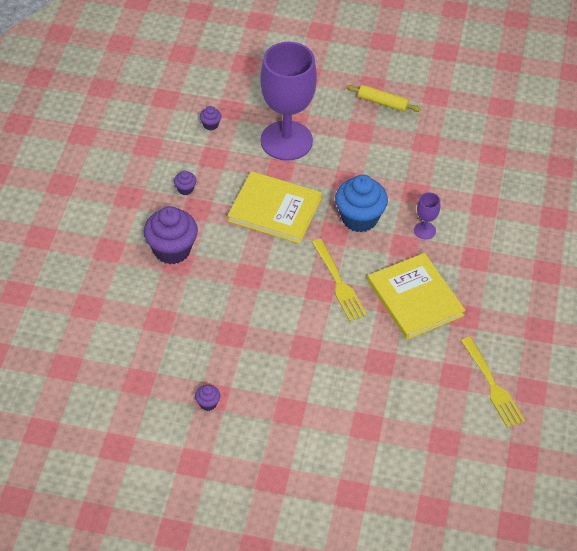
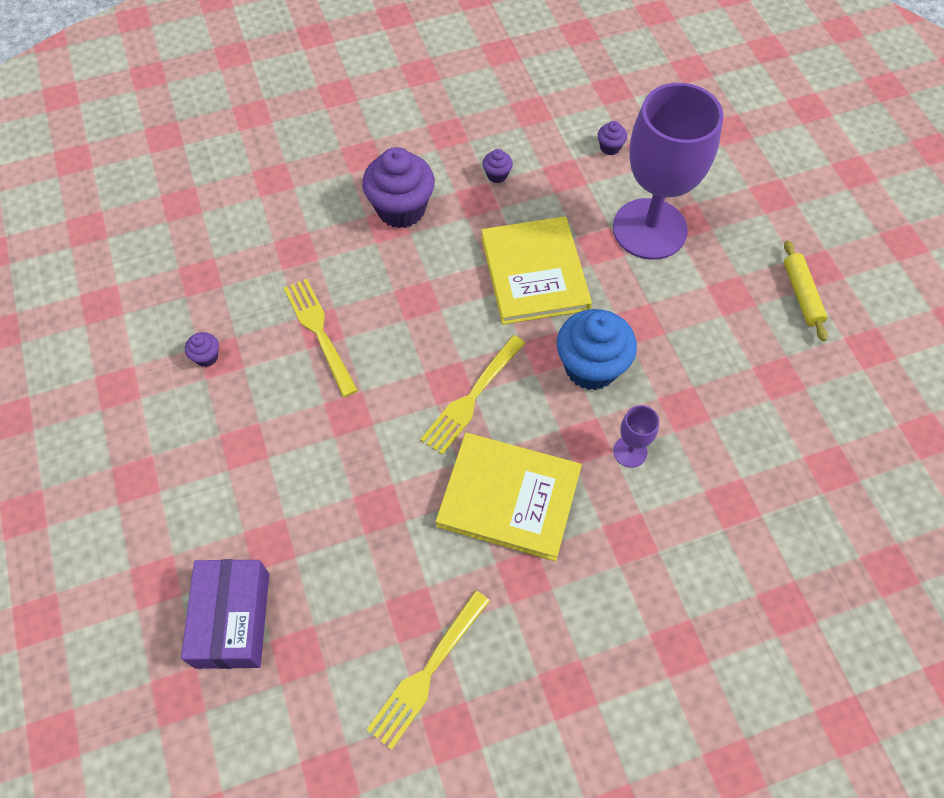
camera: 60 degrees right, 10 degrees up
(235, 336) = (319, 332): none -> yellow fork
(402, 464) = (232, 619): none -> purple box
(415, 298) = (509, 498): yellow book -> yellow book turned 75 degrees clockwise

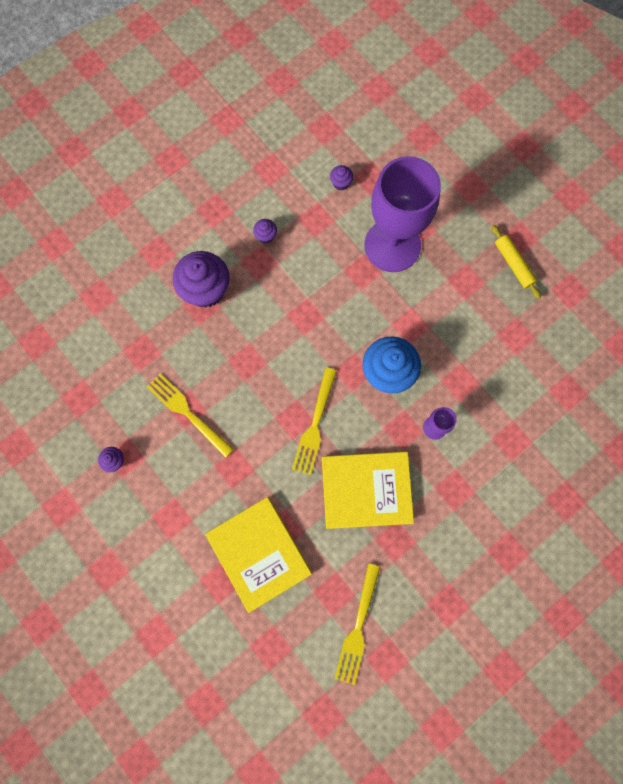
camera: 20 degrees left, 15 degrees up
(232, 619) = (218, 641): purple box -> none
(534, 273) = (322, 311): yellow book -> yellow book (259, 553)

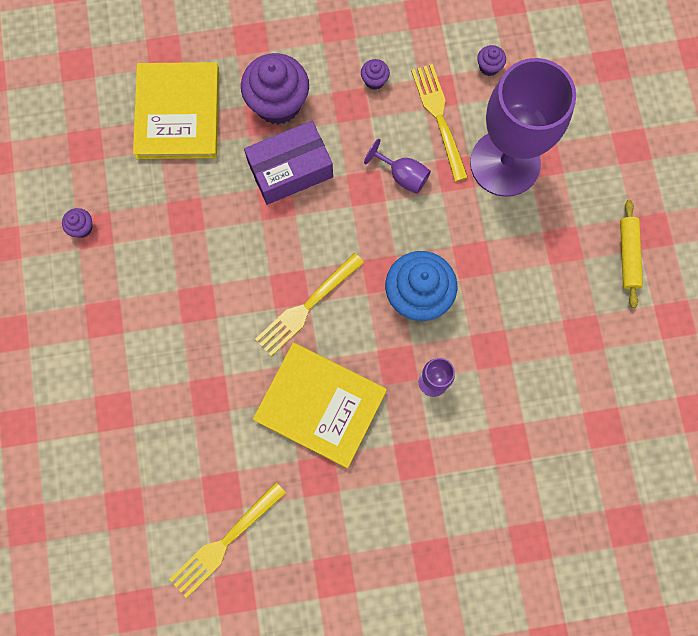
camera: 30 degrees right, 0 degrees up
(187, 413) = (184, 220): yellow fork -> yellow fork (439, 117)
(243, 333) = (290, 170): none -> purple box
(259, 553) = (169, 405): yellow book -> yellow book (177, 113)
(326, 293) = (402, 175): none -> purple goblet

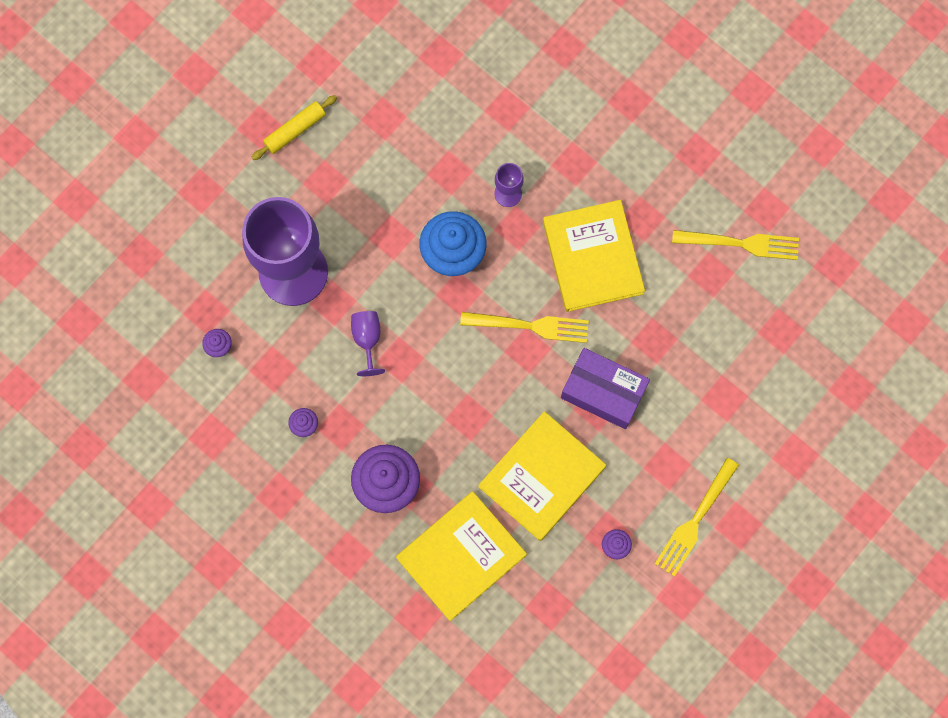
camera: 130 degrees left, 0 degrees up
(182, 217) = (541, 476): none -> yellow book
(290, 170) = (434, 428): purple box -> purple box (603, 392)
(439, 117) = (295, 350): yellow fork -> yellow fork (695, 520)

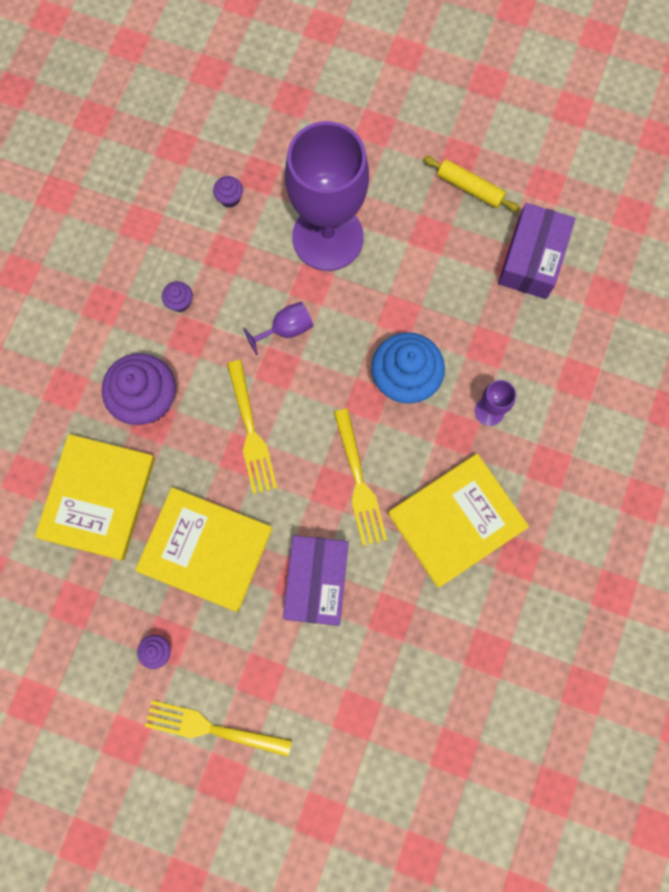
camera: 70 degrees right, 0 degrees up
(384, 104) = (531, 259): none -> purple box
(461, 556) = (97, 497): yellow book -> yellow book turned 75 degrees clockwise
(741, 243) = (534, 674): yellow fork -> yellow fork (251, 432)

